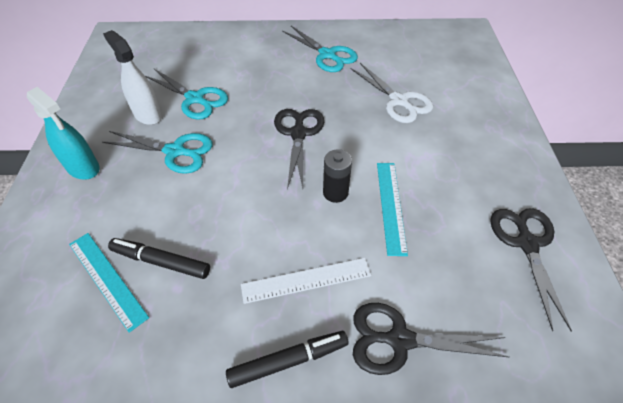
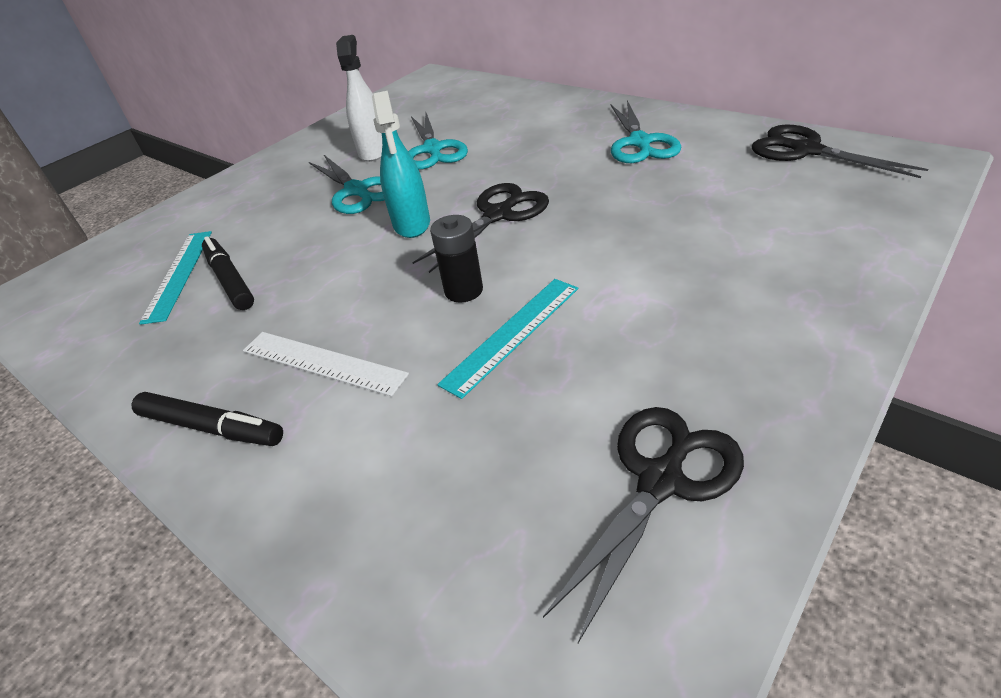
camera: 45 degrees right, 10 degrees down
(83, 167) = (271, 179): turquoise spray bottle -> turquoise spray bottle (411, 224)
(399, 101) = (678, 220): white scissors -> none
(399, 339) = (335, 483): black scissors -> black scissors (806, 150)

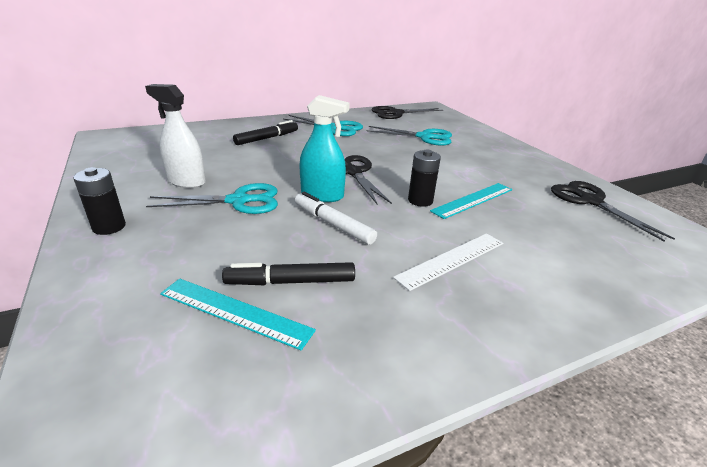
camera: 70 degrees left, 10 degrees down
(211, 427) = (494, 321): black marker -> black marker (267, 138)
(270, 169) = (109, 227): none -> black battery
(349, 257) = (333, 224): none -> white marker
(433, 149) = (231, 165): turquoise scissors -> turquoise scissors (424, 137)
(512, 334) = (473, 200): turquoise ruler -> turquoise ruler turned 75 degrees clockwise

